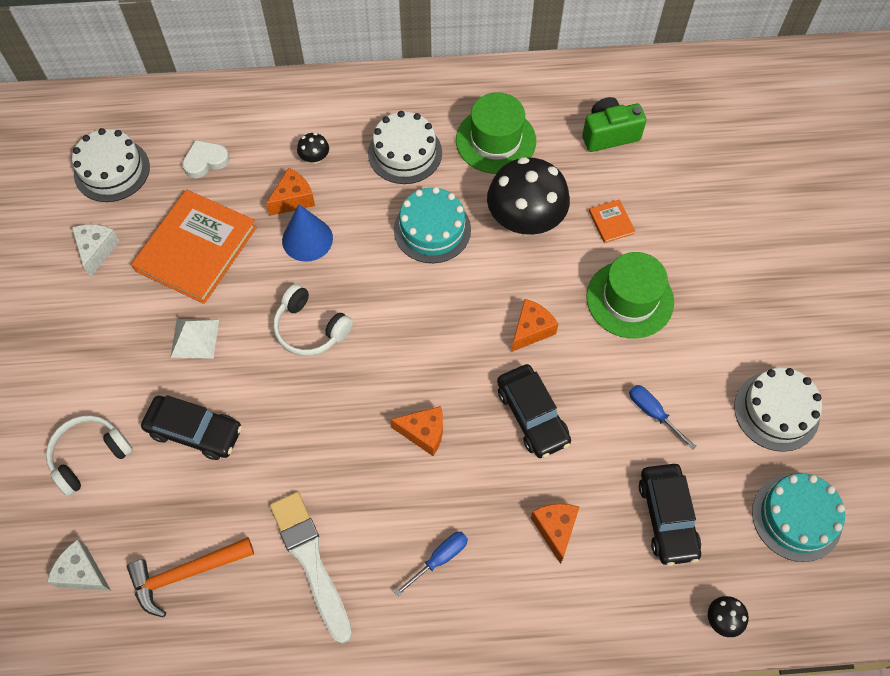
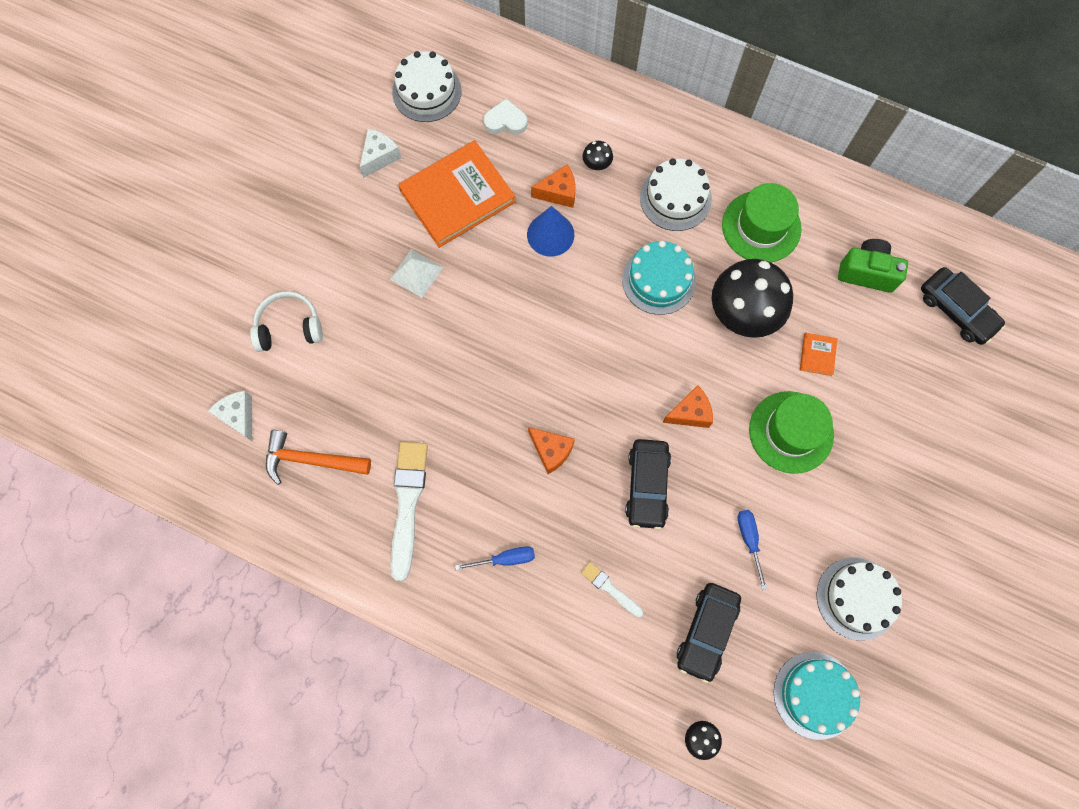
camera: 30 degrees right, 10 degrees up
(195, 431) = (376, 350): black car -> black car (956, 310)
(310, 328) = (510, 314): white headphones -> none
(555, 529) = (610, 588): orange cheese -> white brush

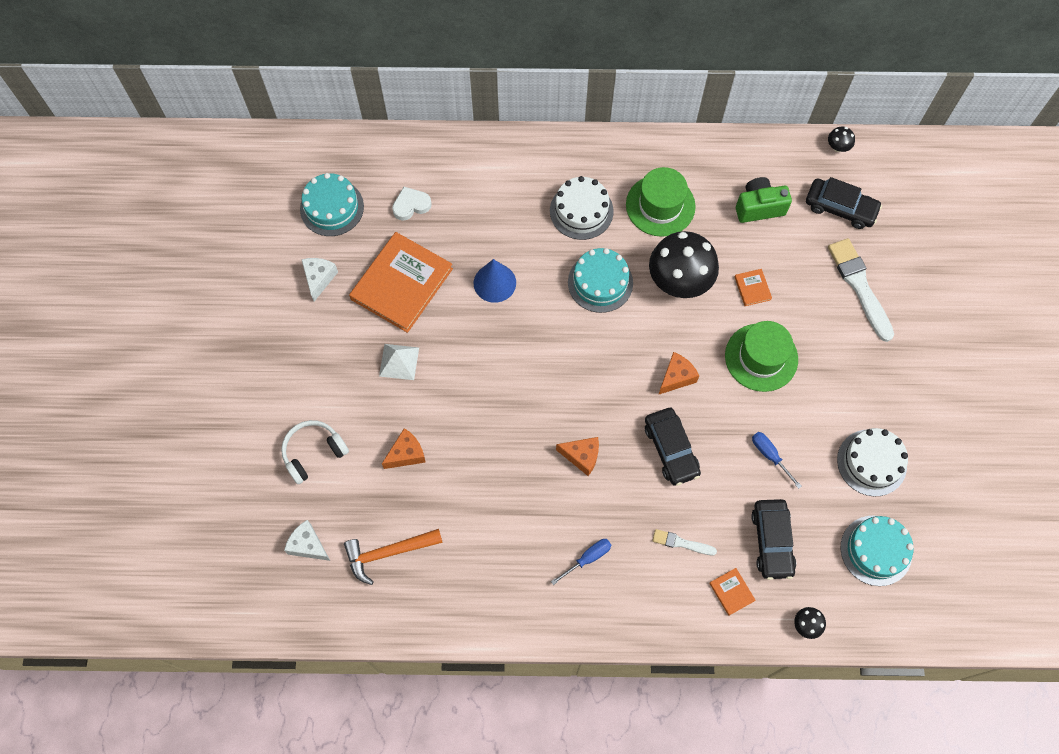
camera: 25 degrees left, 5 degrees down
(407, 503) = (486, 551): white brush -> white brush (859, 286)
(426, 91) = (332, 207): white cake -> turquoise cake
(558, 193) = (484, 246): orange cheese -> orange cheese (406, 454)
(596, 164) = (504, 210): black mushroom -> black mushroom (838, 147)
(637, 665) = (731, 592): none -> orange book

